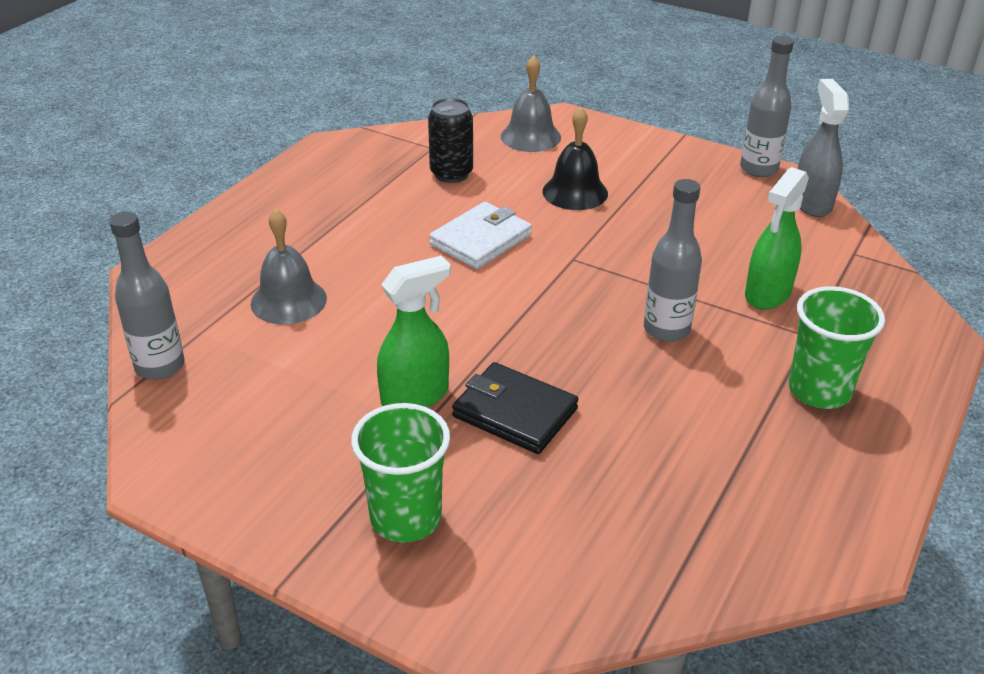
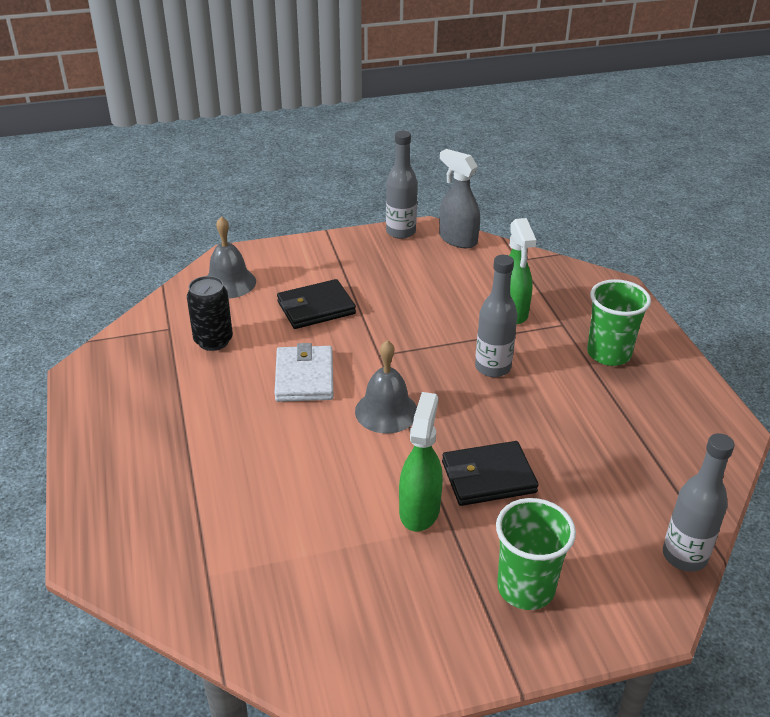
camera: 45 degrees left, 0 degrees up
(160, 366) = (217, 622): grey bottle -> grey bottle (684, 556)
(288, 300) = (237, 506): grey bell -> grey bell (386, 411)
(575, 192) = (316, 308): black bell -> black wallet

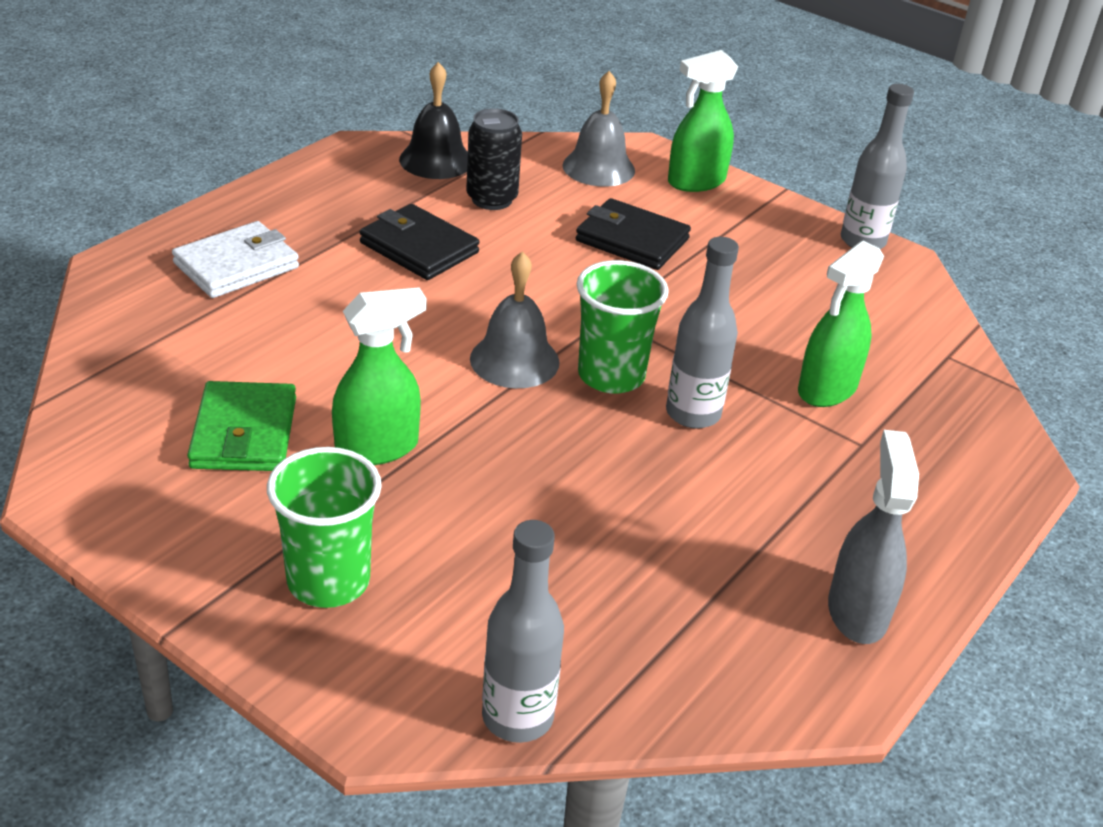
camera: 50 degrees right, 0 degrees up
(141, 343) = (436, 160): none -> black bell
(285, 256) = (695, 182): none -> green spray bottle
(304, 377) = (504, 281): white wallet -> white wallet (236, 265)
(352, 568) = (244, 433): none -> green wallet
(457, 239) = (915, 290): grey spray bottle -> grey spray bottle (857, 611)
(488, 477) = (487, 482): black wallet -> black wallet (419, 248)
(609, 354) = (853, 509): green cup -> green cup (611, 376)

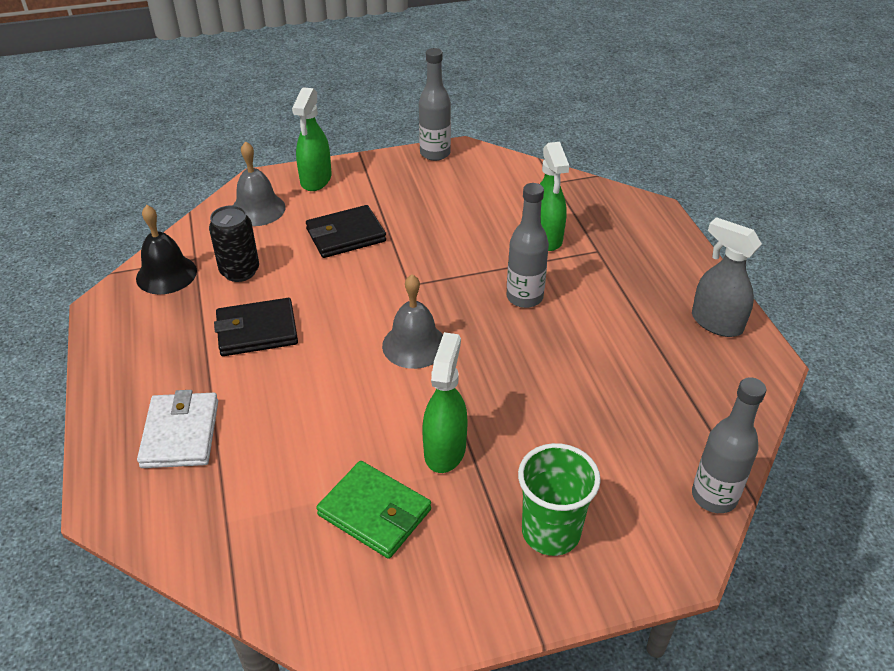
camera: 50 degrees left, 5 degrees up
(611, 376) = (464, 312): green cup -> none

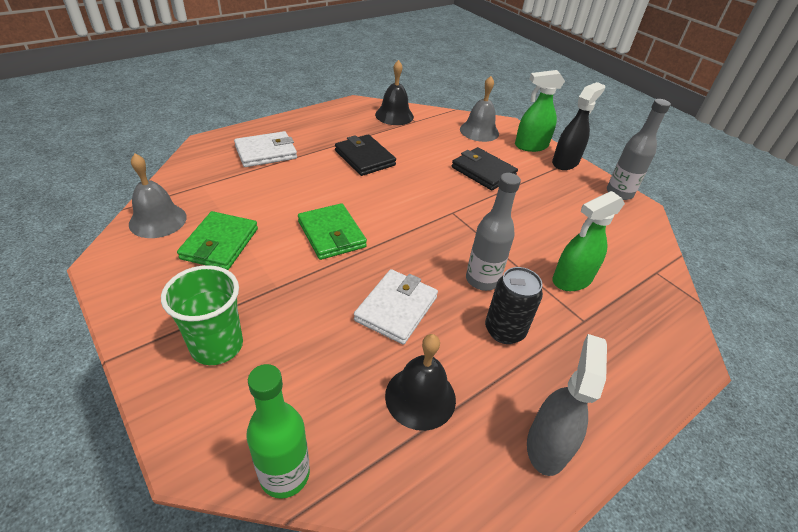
camera: 65 degrees right, 0 degrees up
(240, 271) = (415, 139): black can -> black can (504, 330)
(363, 167) = (565, 162): none -> black spray bottle
(403, 398) = (331, 234): none -> green wallet
(414, 345) = (389, 228): grey bell -> grey bell (158, 220)
(445, 450) = (288, 266): green spray bottle -> none
(543, 372) = (396, 309): none -> white wallet
(654, 385) = (420, 397): none -> black bell
(714, 496) = (285, 474): grey bottle -> green bottle

